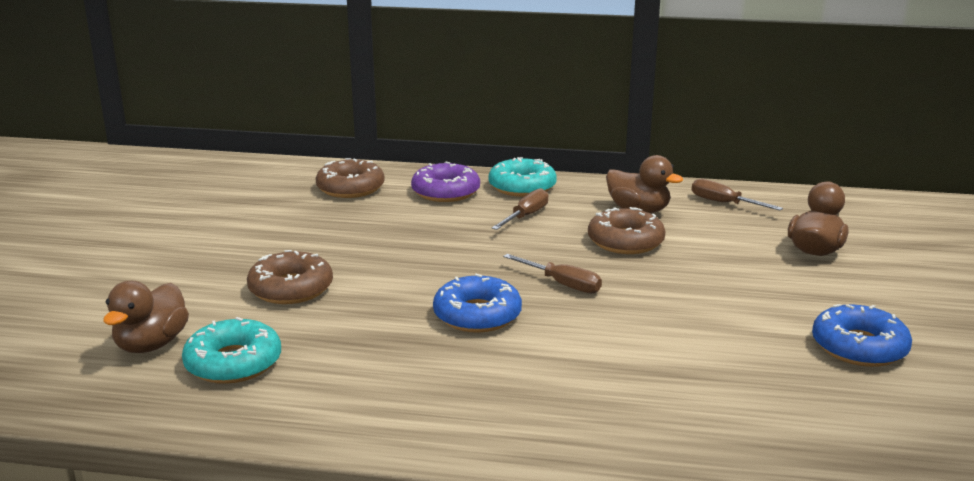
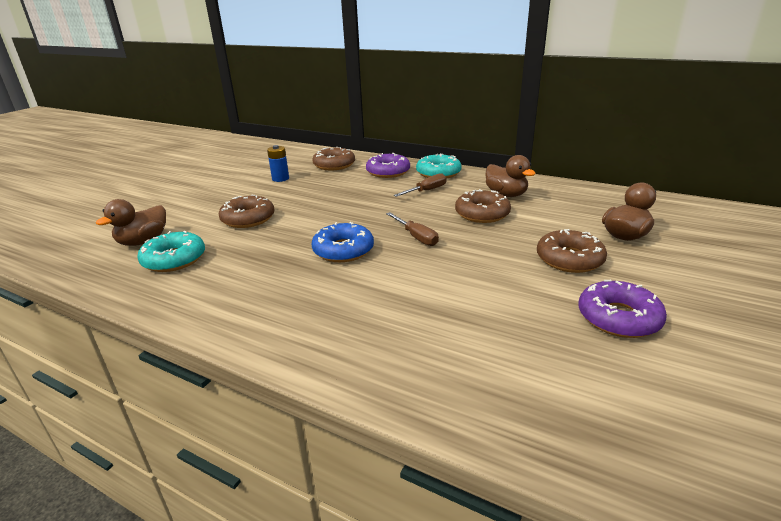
camera: 20 degrees right, 5 degrees up
(282, 219) = (280, 179): none -> blue battery
(724, 203) = (573, 196): brown screwdriver -> none
(769, 288) = (569, 259): none -> brown donut
(859, 347) = (618, 318): blue donut -> purple donut

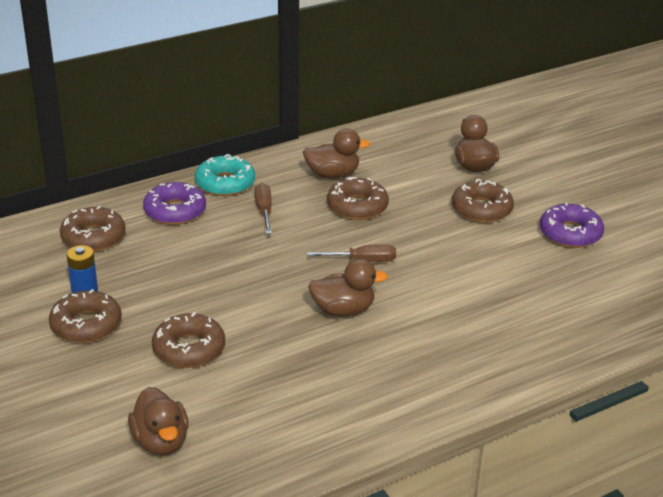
camera: 60 degrees left, 5 degrees up
(174, 259) = (241, 425): turquoise donut -> none
(248, 189) = (86, 325): none -> brown donut
(343, 250) = (343, 310): blue donut -> brown duck

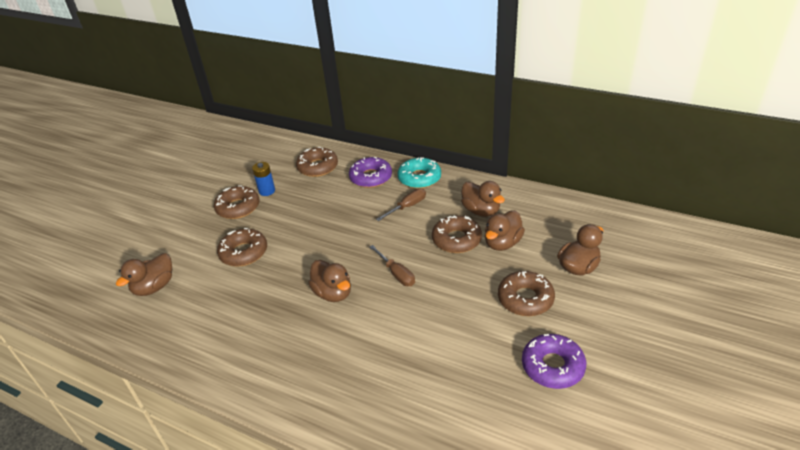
camera: 60 degrees right, 5 degrees up
(395, 186) = (502, 243): none -> brown duck

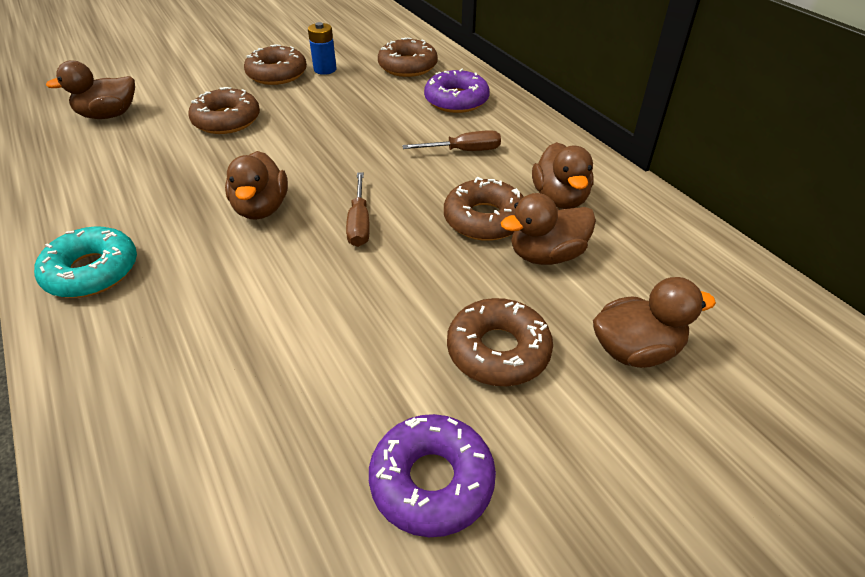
camera: 30 degrees right, 5 degrees up
(419, 178) = (517, 125): turquoise donut -> turquoise donut (92, 271)

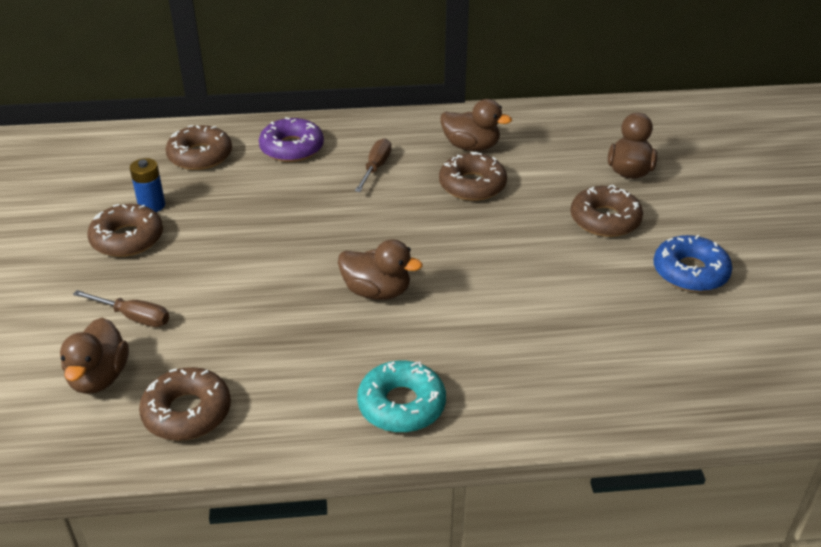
camera: 65 degrees left, 5 degrees down
(227, 120) = (198, 289): brown donut -> brown donut (187, 412)
(359, 223) = (436, 244): brown screwdriver -> brown screwdriver (133, 317)
(432, 481) = (690, 272): purple donut -> blue donut
(546, 255) = (528, 173): brown duck -> none

